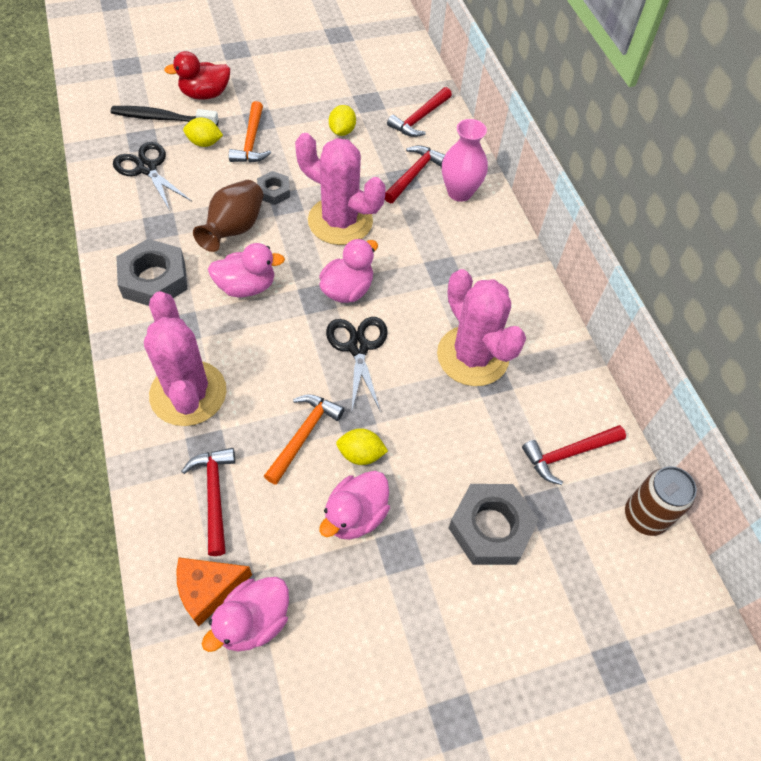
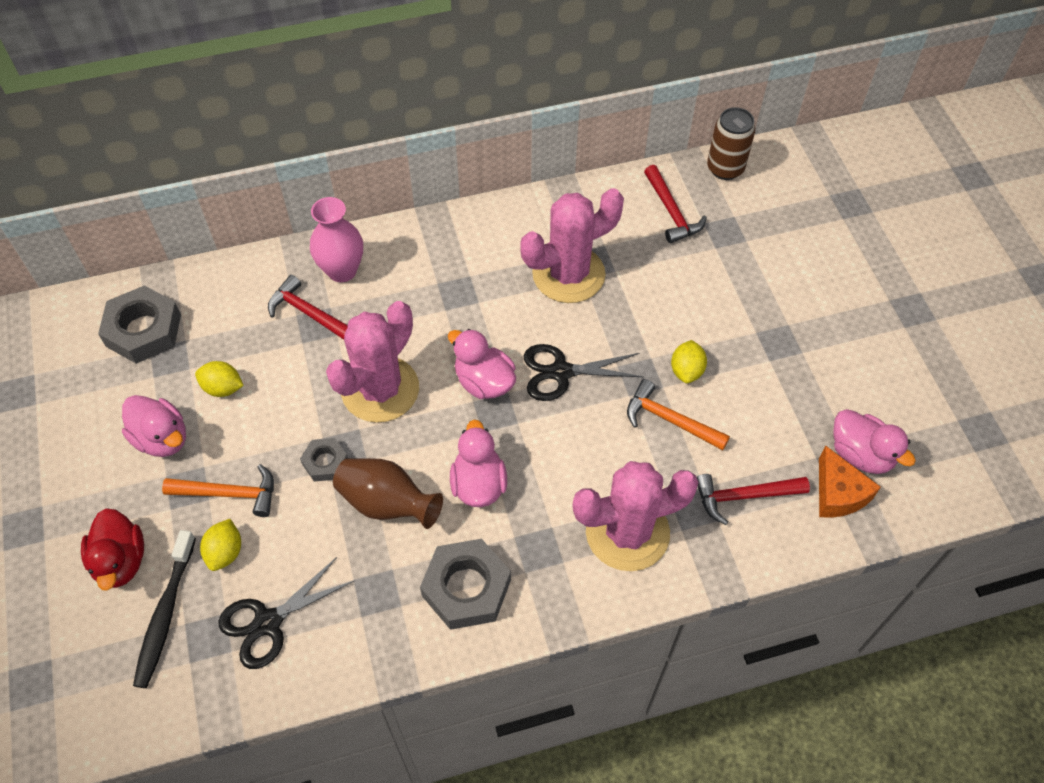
camera: 85 degrees left, 0 degrees up
(355, 516) = (750, 375): pink duck -> pink duck (162, 438)
(419, 118) = (210, 304): red hammer -> none
(491, 528) = (749, 274): grey nut -> grey nut (143, 330)

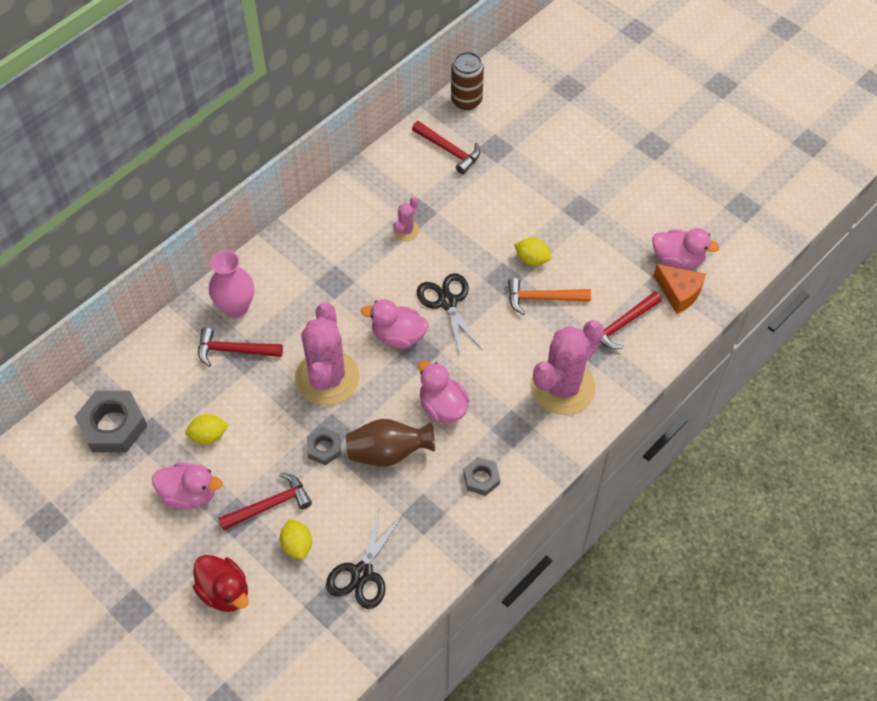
camera: 30 degrees left, 0 degrees up
(165, 614) = (285, 607): black toothbrush -> none
(229, 494) = (270, 505): orange hammer -> red hammer
(466, 588) = (481, 478): grey nut -> grey nut, size x0.55
(561, 372) = (447, 302): black scissors -> black scissors turned 105 degrees clockwise
(568, 274) = (406, 230): pink cactus -> pink cactus, size x0.44
(686, 371) = (532, 259): yellow lemon -> yellow lemon turned 45 degrees counterclockwise

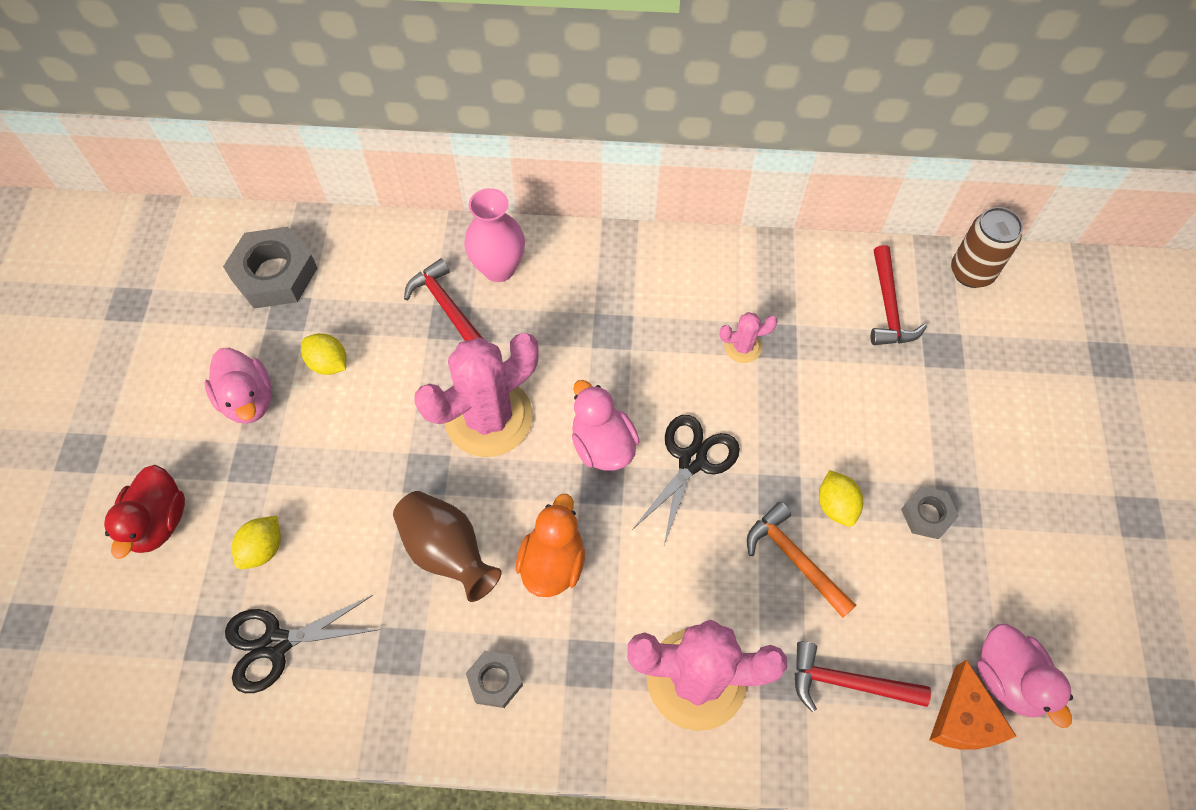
camera: 50 degrees right, 5 degrees up
(270, 505) = (291, 484): red hammer -> none
(324, 448) = (401, 482): grey nut -> grey nut (927, 515)
(442, 407) = (553, 563): pink duck -> orange duck

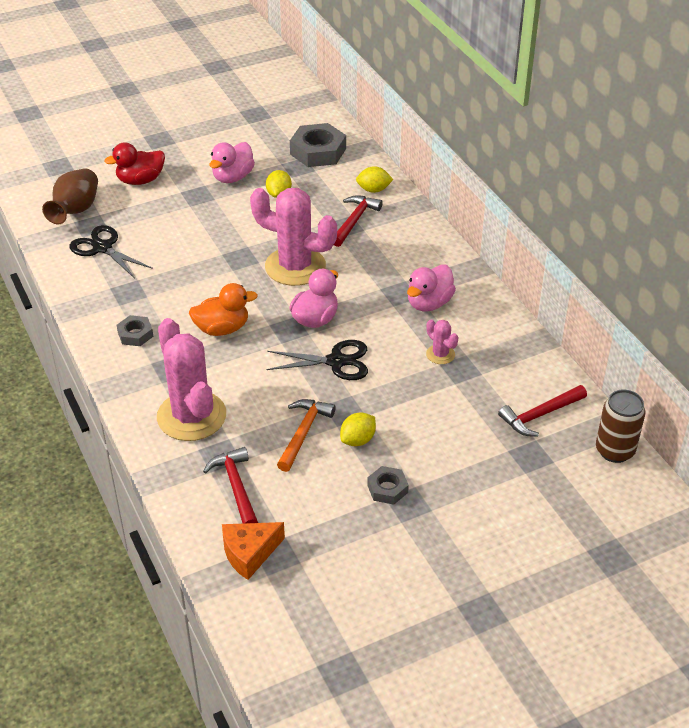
camera: 60 degrees right, 20 degrees down
(263, 549) = (151, 220): yellow lemon -> yellow lemon (373, 190)
(447, 552) = (198, 285): brown vase -> brown vase (75, 211)
(499, 268) = (400, 229): pink vase -> none
(1008, 679) = (294, 570): pink duck -> pink duck (429, 303)

